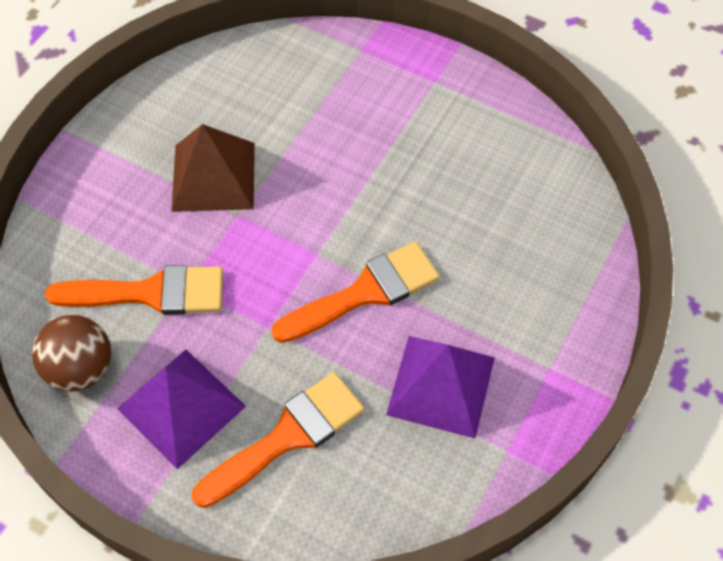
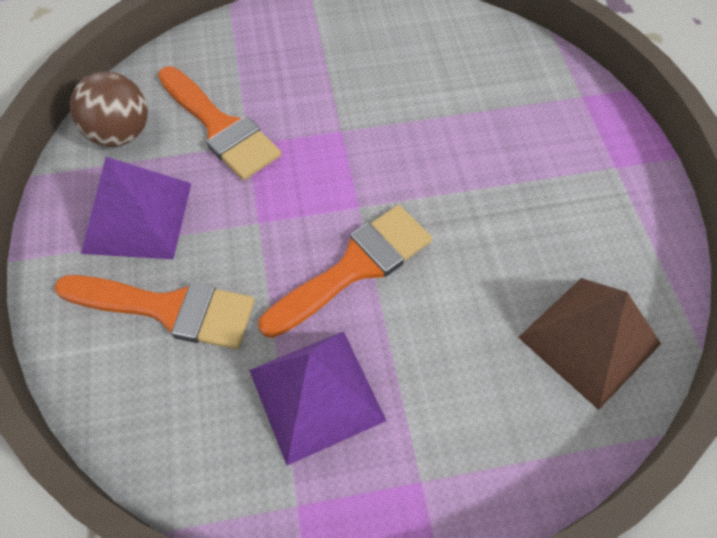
camera: 50 degrees right, 0 degrees up
(213, 176) = (359, 91): brown pyramid -> brown pyramid (589, 340)
(366, 292) = (355, 267): orange brush -> orange brush turned 60 degrees counterclockwise

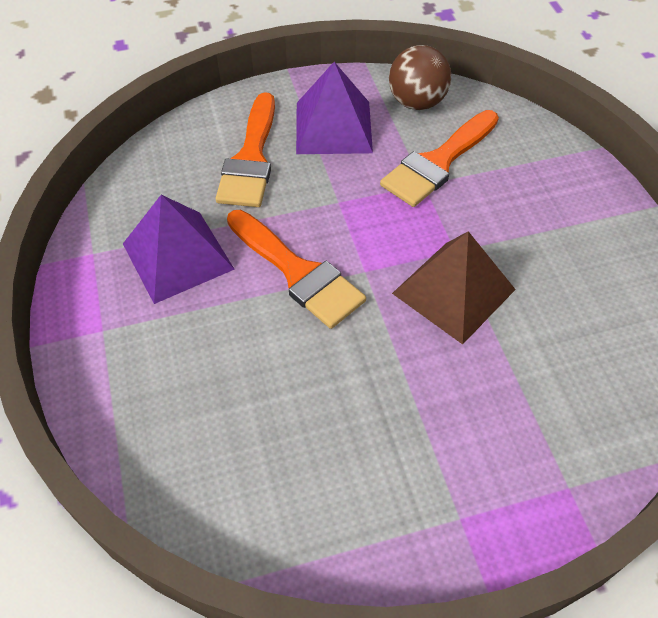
camera: 85 degrees right, 5 degrees down
(589, 340) = (228, 469): brown pyramid -> brown pyramid (454, 291)

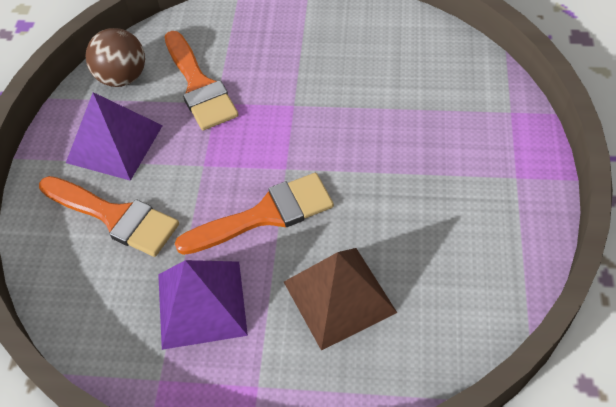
camera: 65 degrees left, 0 degrees up
(454, 291) = (331, 118): brown pyramid -> brown pyramid (339, 297)

